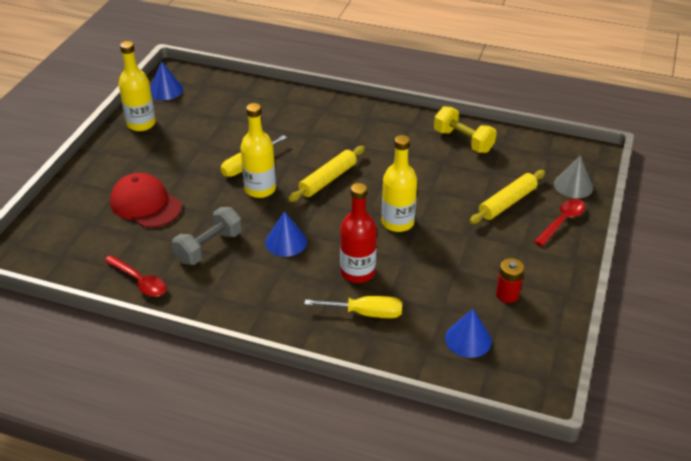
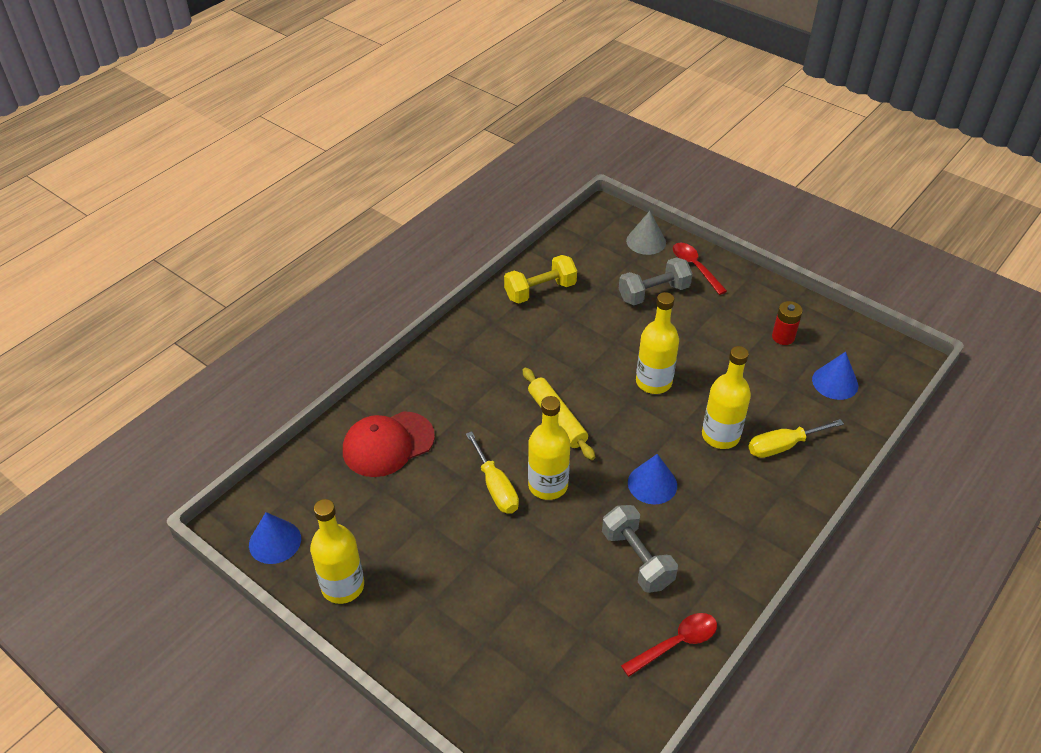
camera: 70 degrees left, 5 degrees up
(145, 204) = (528, 612): red cap -> red cap (388, 444)
(357, 272) = (720, 436): red bottle -> yellow bottle
(366, 313) = (783, 446): yellow screwdriver -> yellow screwdriver turned 135 degrees counterclockwise
(507, 202) = (653, 293): yellow rolling pin -> grey dumbbell

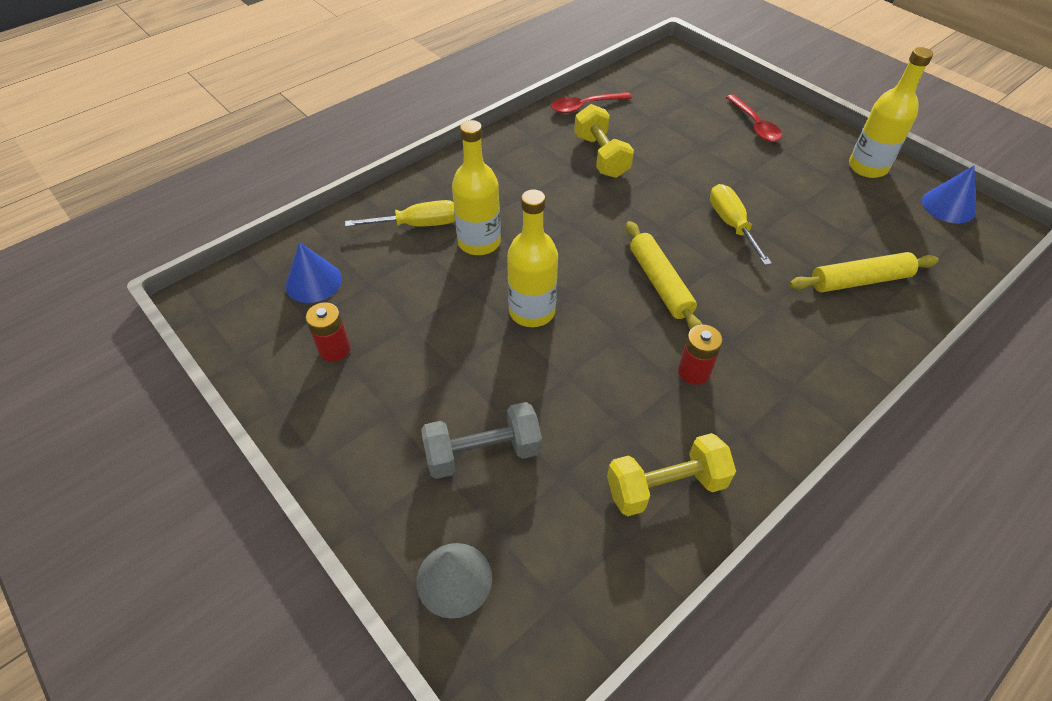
camera: 170 degrees left, 5 degrees up
(388, 444) = (859, 280): red cap -> yellow rolling pin
(526, 355) = (693, 372): none -> red battery
(548, 485) = (676, 220): yellow bottle -> none
(637, 559) = (601, 156): grey dumbbell -> yellow dumbbell
(652, 484) = (569, 208): blue cone -> none
(695, 267) = (393, 498): red spoon -> red spoon (754, 125)

